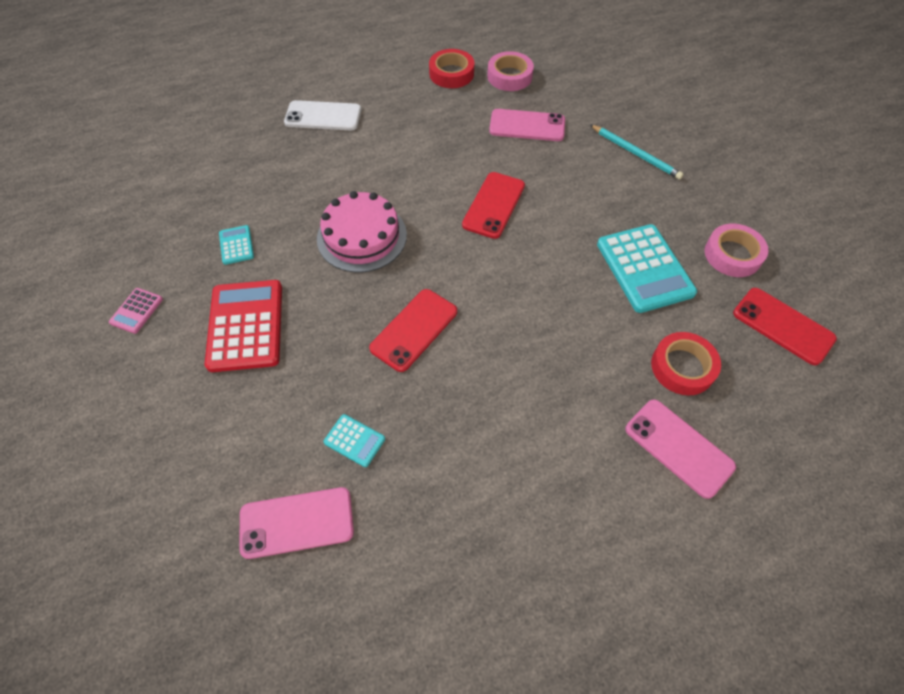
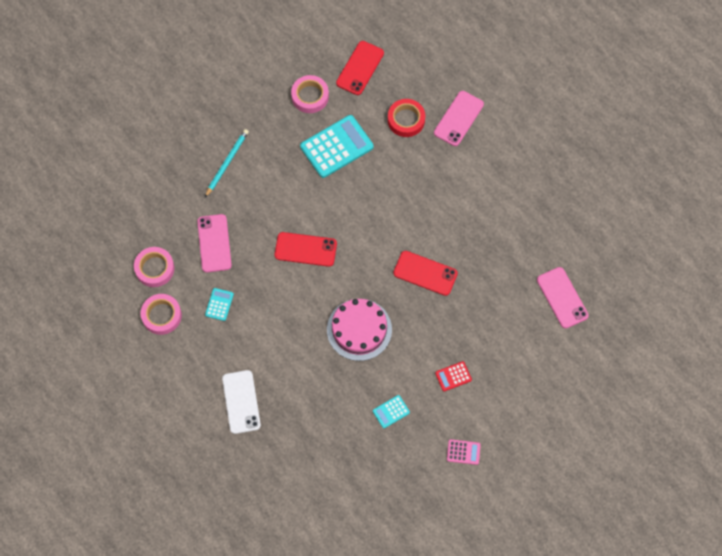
camera: 105 degrees left, 10 degrees up
(246, 326) = (453, 376): red calculator -> red calculator, size x0.47
(354, 440) = (508, 284): turquoise calculator -> turquoise calculator (219, 304)
(451, 74) = (161, 315): red tape -> pink tape

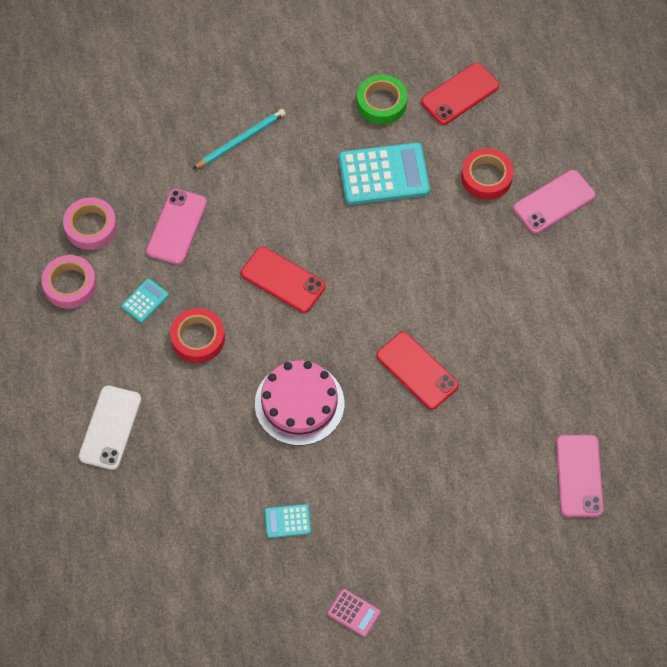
camera: 25 degrees right, 5 degrees down
(269, 314) = (198, 338): none -> red tape
(310, 96) = (381, 103): pink tape -> green tape
(453, 376) = (388, 512): red calculator -> none

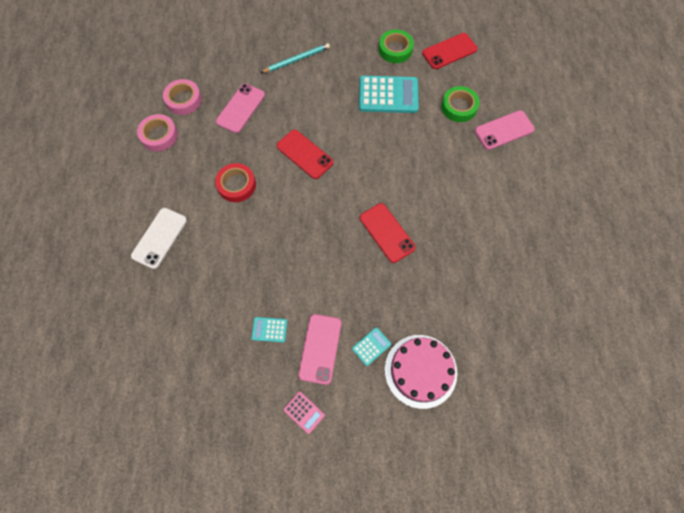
camera: 10 degrees right, 5 degrees up
(145, 301) = (207, 154): turquoise calculator -> turquoise calculator (371, 346)
(299, 403) = (297, 242): pink cake -> pink cake (420, 371)
(486, 177) = (459, 107): red tape -> green tape
(579, 476) = (495, 332): pink phone -> pink phone (320, 348)

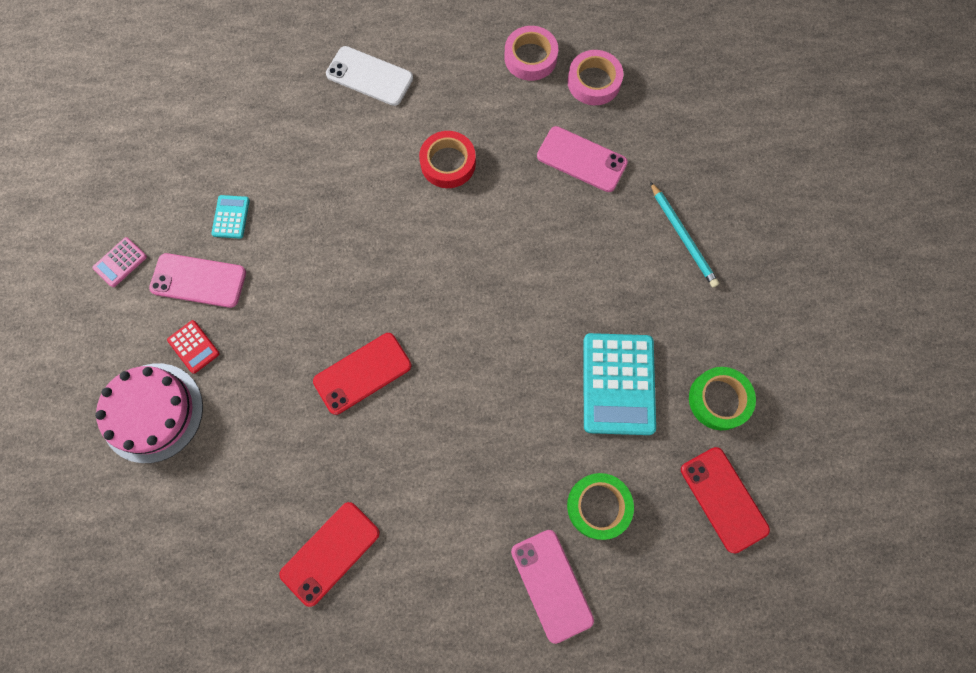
camera: 90 degrees right, 5 degrees up
(304, 154) = (500, 253): red phone -> red phone (330, 553)
(371, 346) = (194, 347): turquoise calculator -> red calculator

